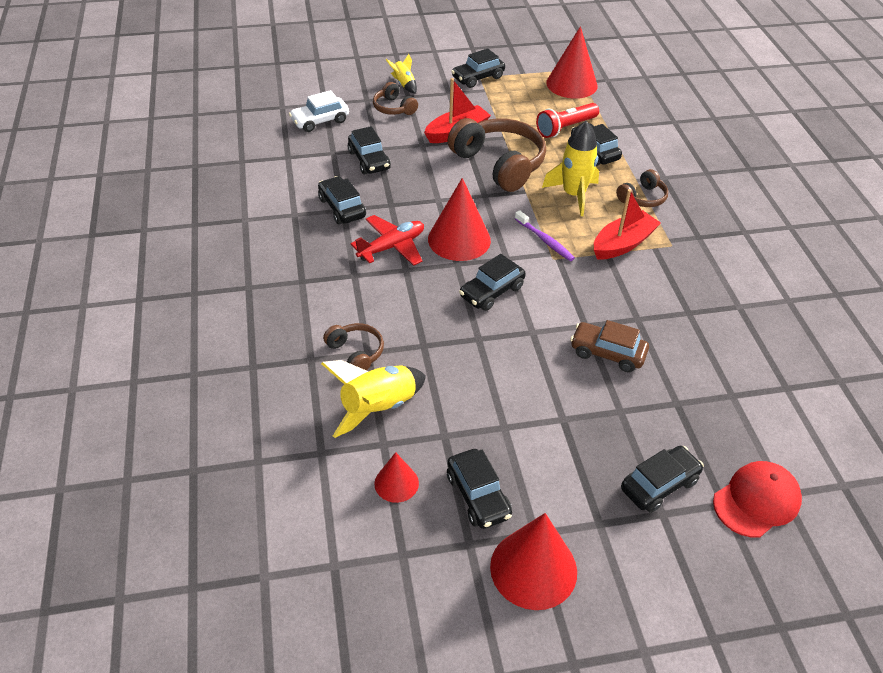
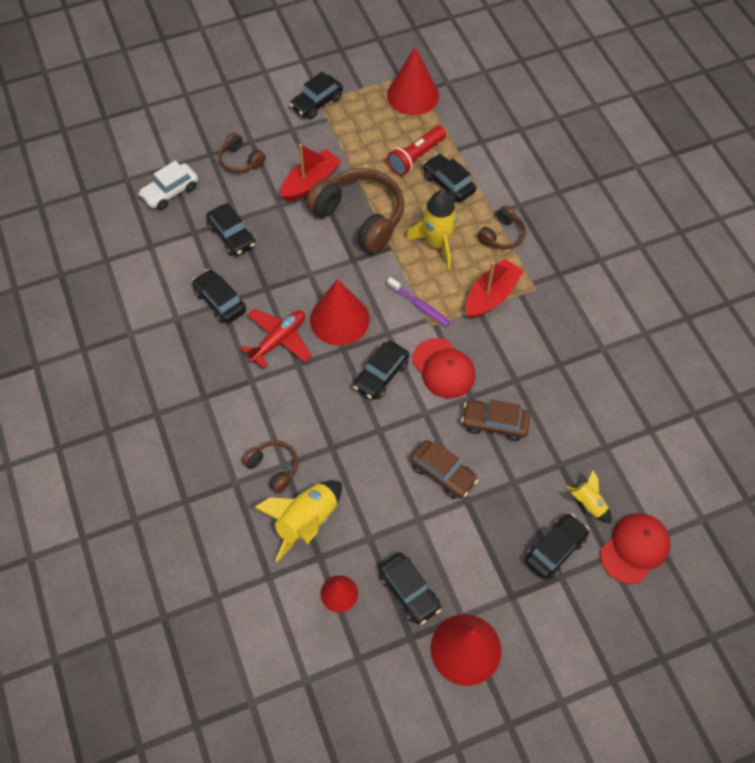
camera: 10 degrees left, 15 degrees up
(404, 84) = (243, 125): yellow rocket -> yellow rocket (588, 504)
(540, 389) = (443, 473): none -> brown car
(560, 296) = (443, 368): none -> red cap

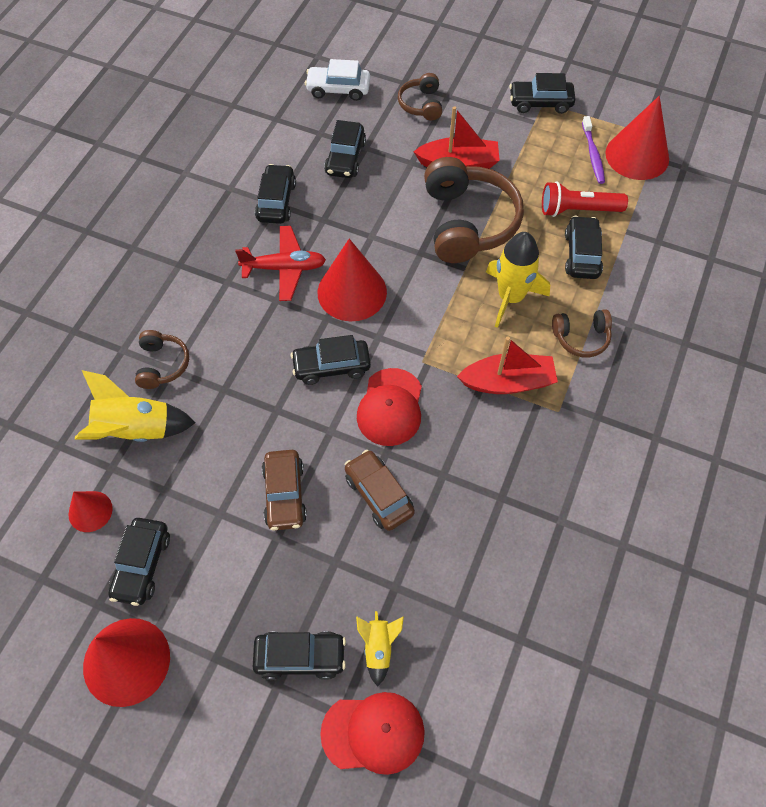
camera: 45 degrees right, 0 degrees up
(419, 305) = (433, 336): purple toothbrush -> purple toothbrush (593, 155)

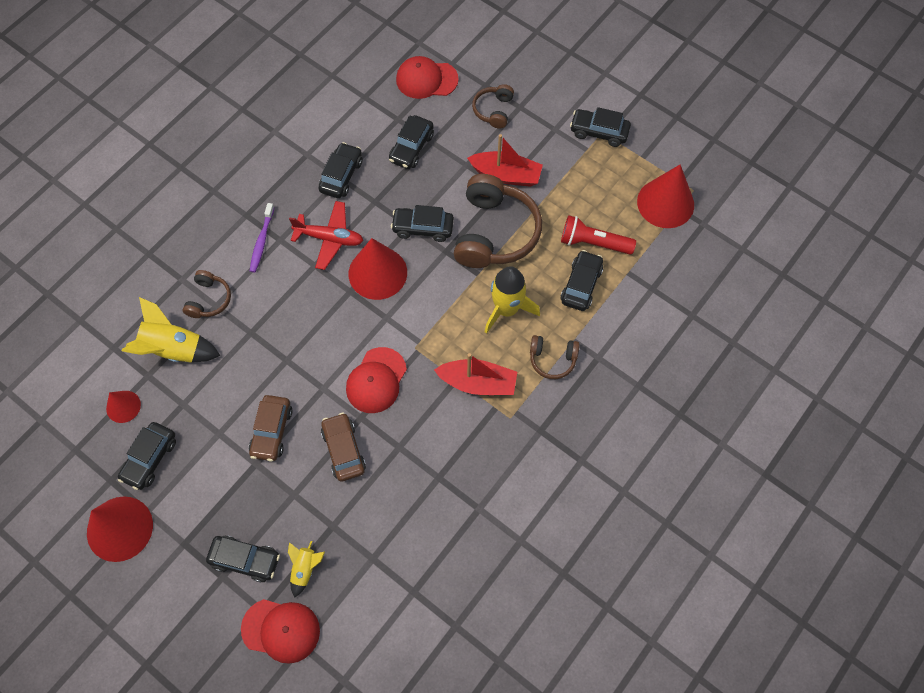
camera: 15 degrees right, 5 degrees up
(331, 366) = (341, 334): black car -> black car (423, 228)
(338, 89) = (426, 79): white car -> red cap
(593, 155) = (626, 193): purple toothbrush -> purple toothbrush (262, 241)

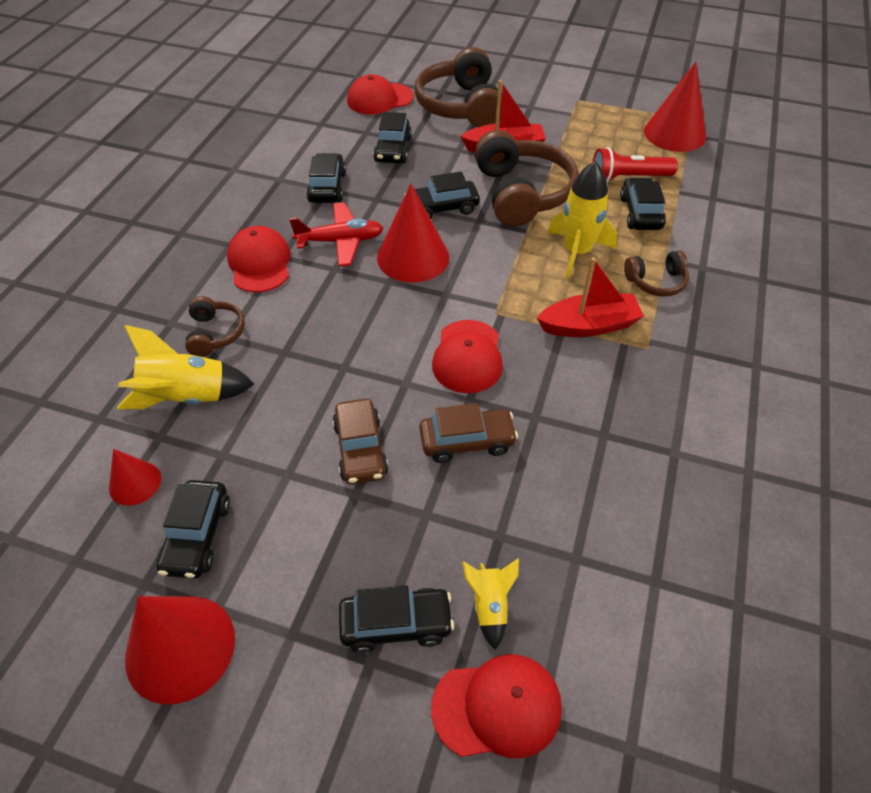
camera: 20 degrees left, 15 degrees down
(262, 241) = (260, 263): purple toothbrush -> red cap
(344, 450) = (467, 441): brown car -> brown car turned 120 degrees clockwise
(493, 110) = (461, 106): brown headphones -> brown headphones, size x1.99
(599, 132) = (574, 99): black car -> none

